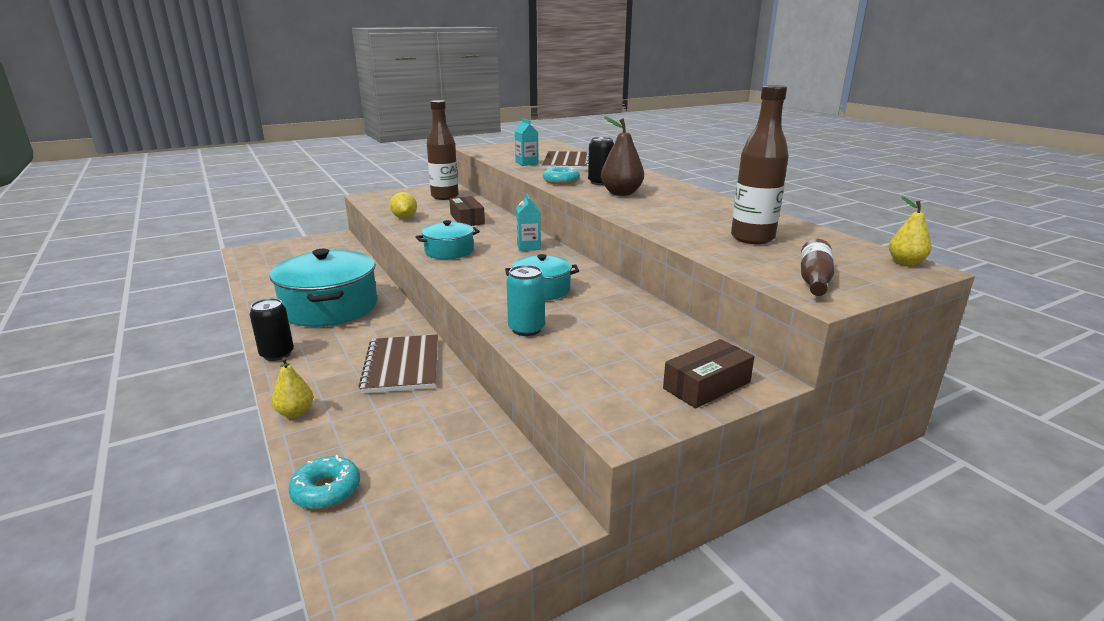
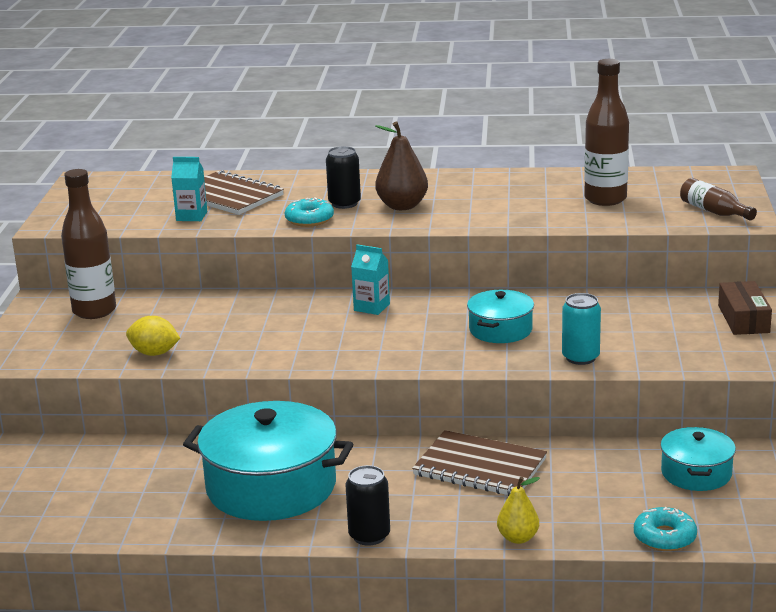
camera: 55 degrees left, 0 degrees up
(449, 251) = (327, 351): turquoise pot -> turquoise pot (696, 473)
(467, 219) = (221, 317): brown box -> none
(905, 262) = (714, 173): yellow pear -> none

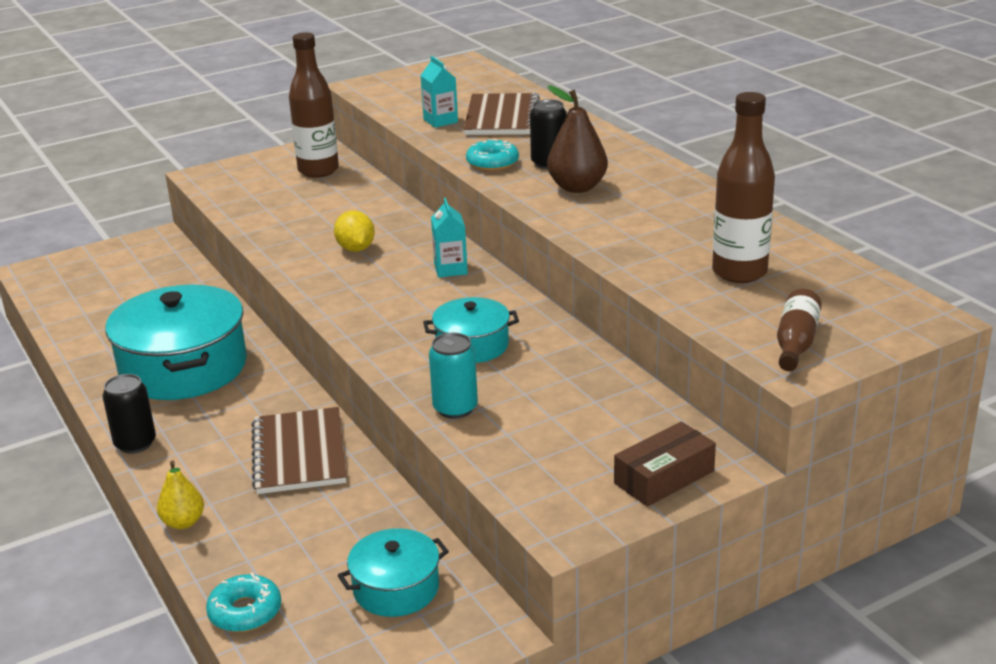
camera: 55 degrees right, 5 degrees up
(154, 353) = (267, 219): yellow lemon -> yellow lemon (356, 249)

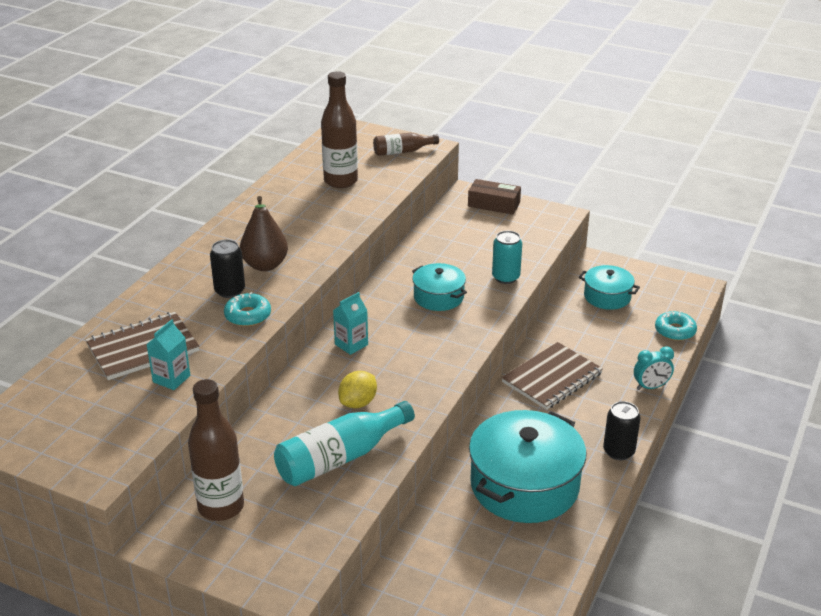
camera: 125 degrees left, 5 degrees up
(183, 522) = (651, 387): yellow pear -> turquoise clock
(298, 224) = (340, 458): none -> turquoise bottle

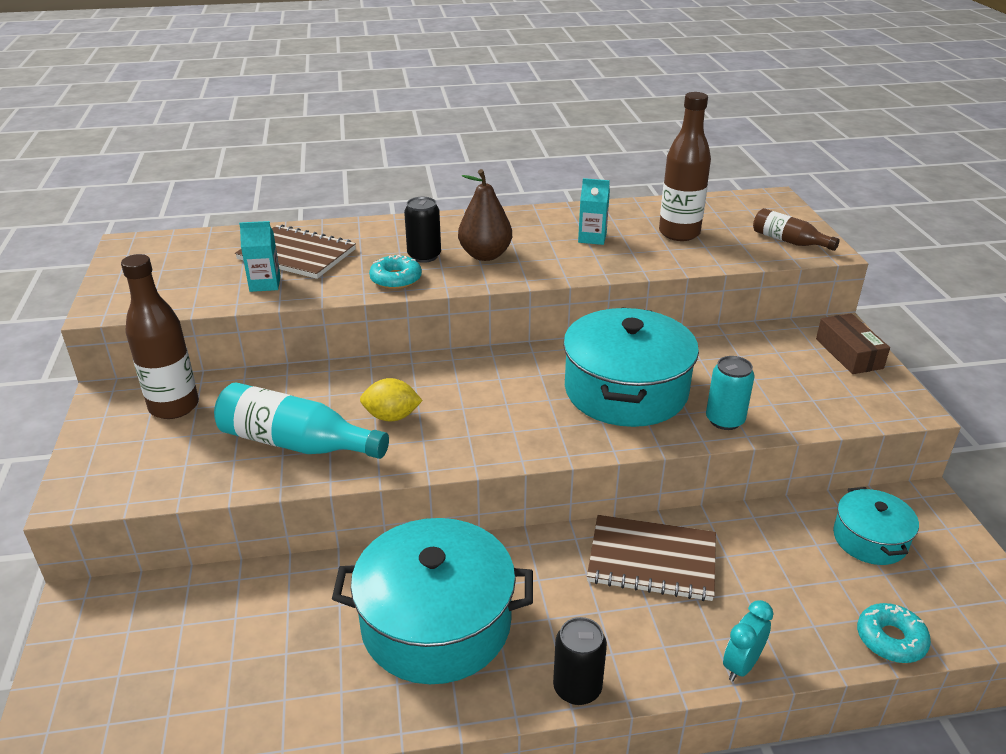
camera: 55 degrees right, 0 degrees up
(351, 344) = (480, 372): turquoise carton -> turquoise carton (592, 238)
(438, 297) = (626, 390): turquoise pot -> turquoise pot, size x1.88
(651, 387) = (741, 665): turquoise clock -> turquoise clock turned 90 degrees clockwise

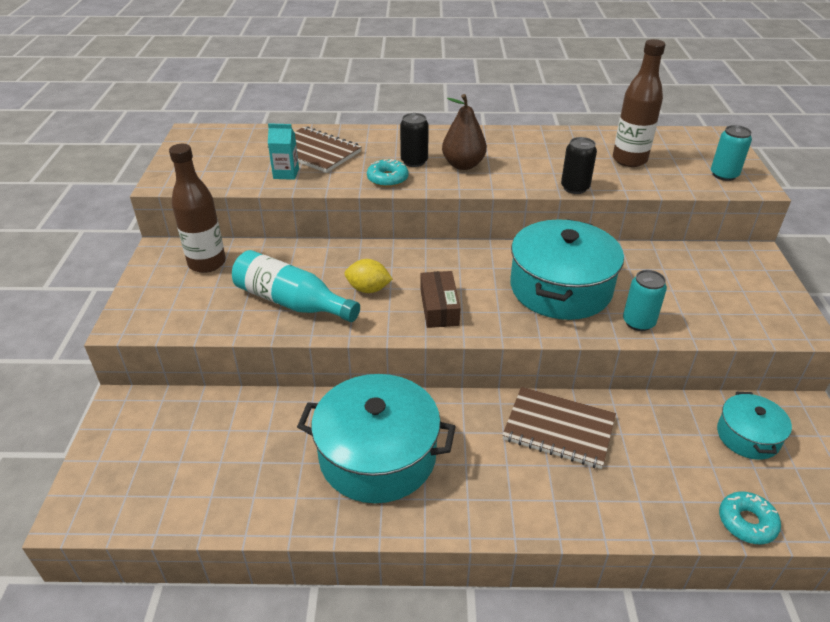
camera: 10 degrees right, 5 degrees up
(577, 688) = (477, 522): black can -> black can (575, 188)
(592, 238) = (554, 158): turquoise carton -> none
(741, 665) = (614, 524): turquoise clock -> none
(789, 241) = (724, 175): brown bottle -> turquoise can
(848, 353) = (760, 277): brown box -> brown box (439, 307)

